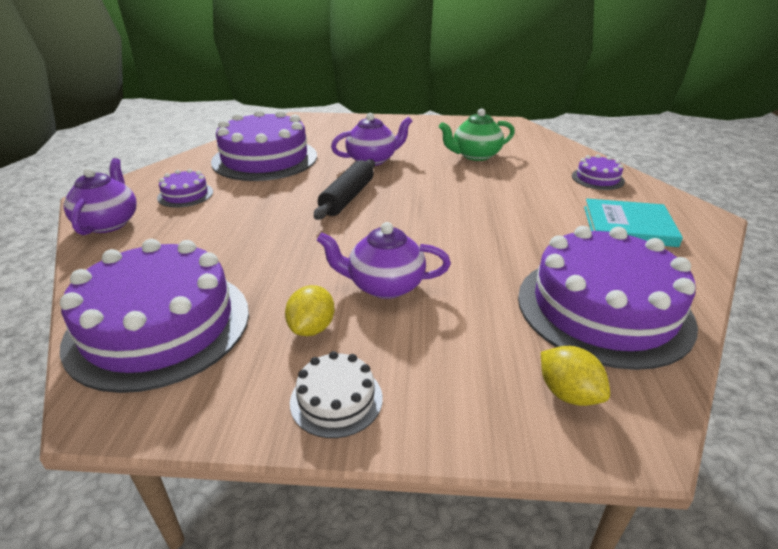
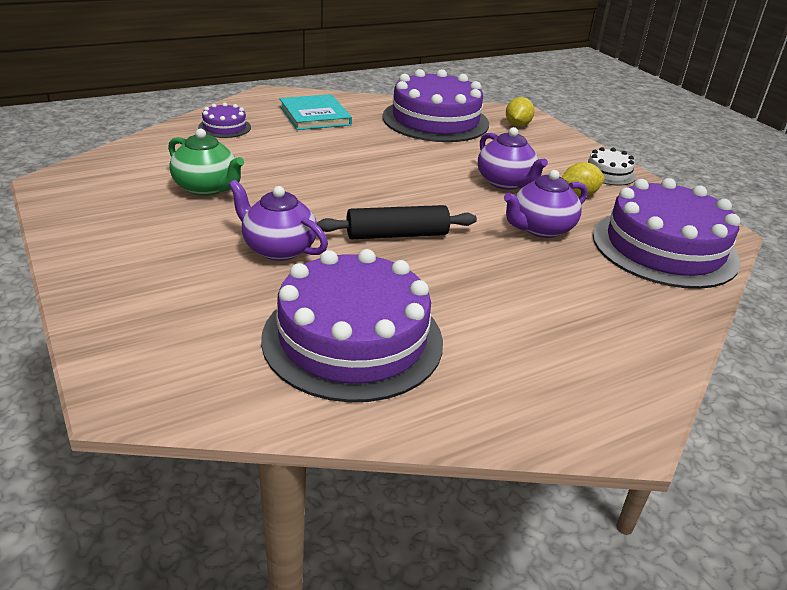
camera: 125 degrees left, 0 degrees up
(108, 223) = (637, 369): purple teapot -> purple teapot (541, 229)
(185, 195) = (519, 350): purple cake -> none

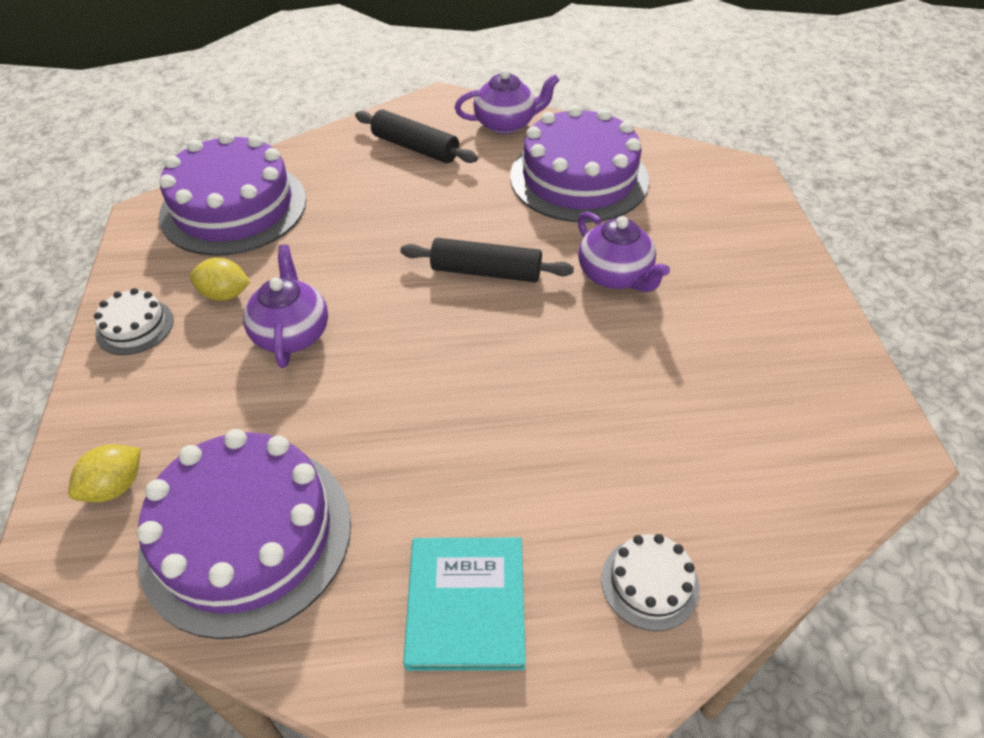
camera: 155 degrees left, 15 degrees up
(207, 188) = (685, 395): green teapot -> none
(224, 127) = (649, 583): purple cake -> white cake
(541, 229) = (328, 252): purple teapot -> purple teapot (506, 124)
(575, 341) = (415, 147): none -> black rolling pin

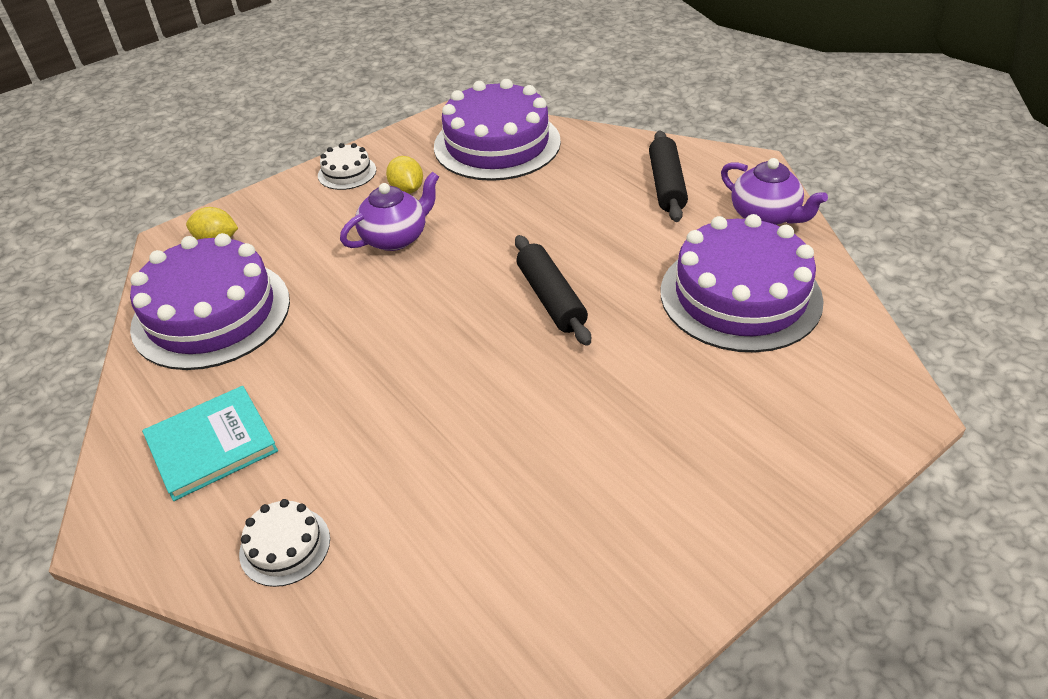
camera: 60 degrees right, 5 degrees down
(615, 275) = (624, 379): purple teapot -> none

